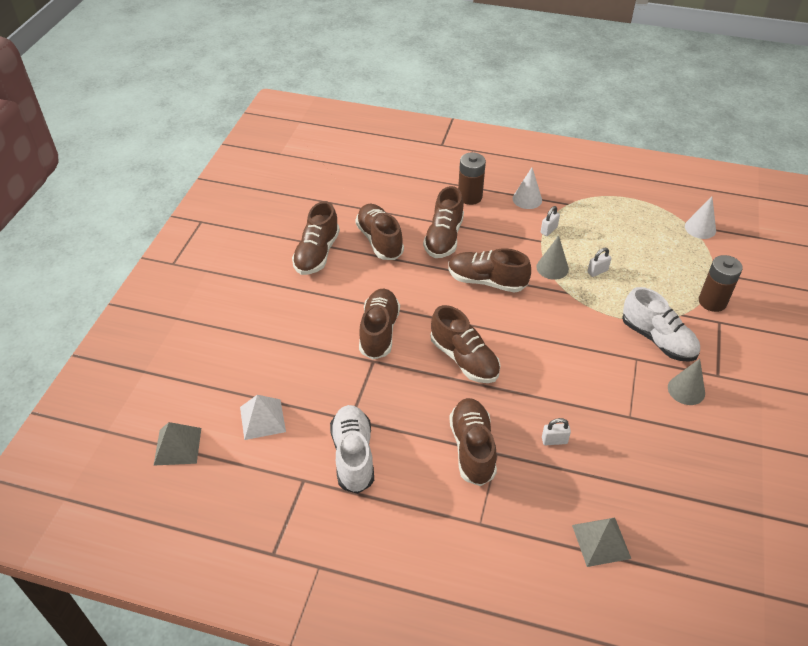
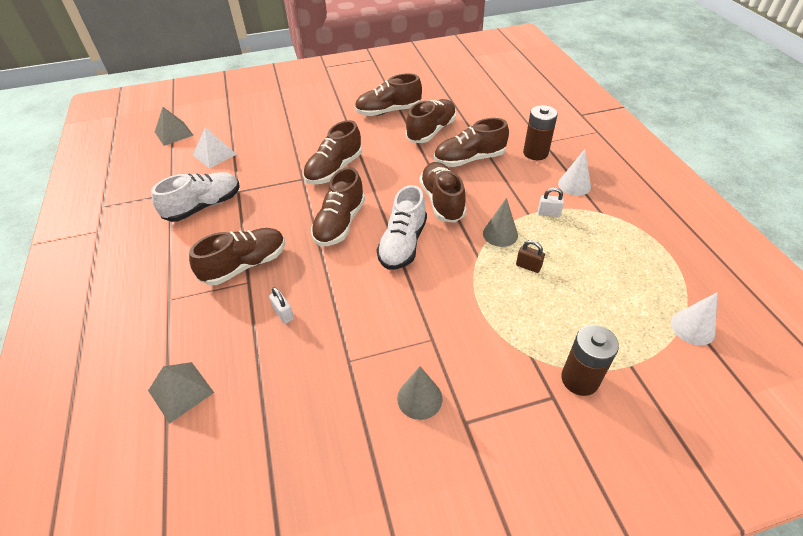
camera: 60 degrees right, 0 degrees up
(379, 332) = (334, 169): brown shoe -> brown shoe turned 150 degrees clockwise
(597, 271) = (528, 266): white padlock -> brown padlock
(657, 339) = (474, 348): white shoe -> white shoe (403, 244)

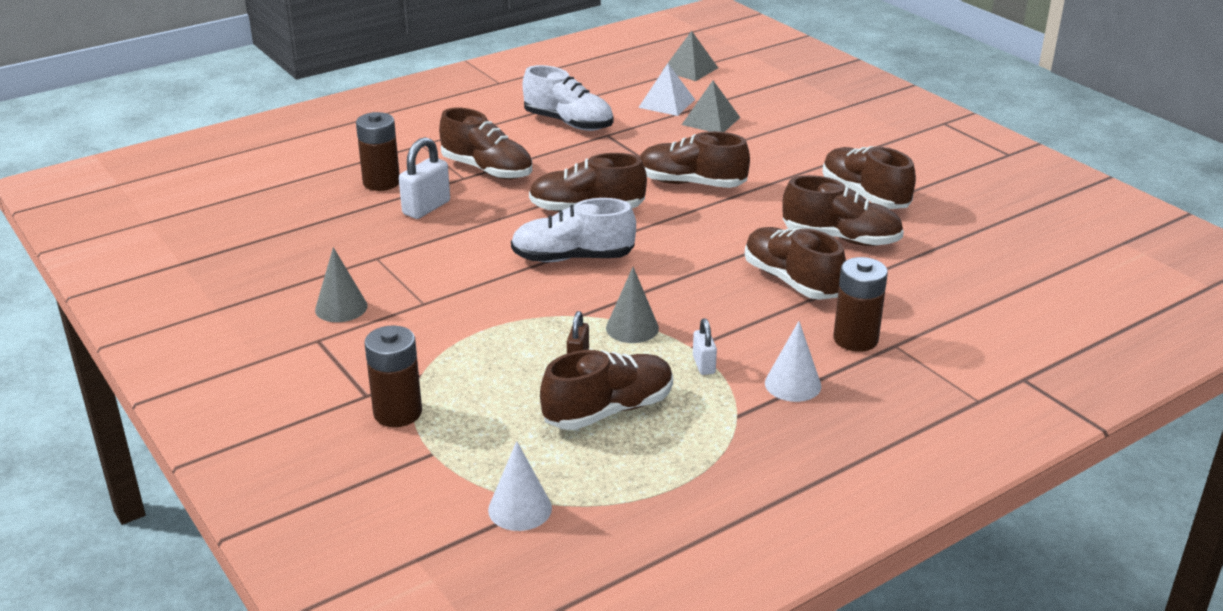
camera: 70 degrees right, 15 degrees down
(180, 391) = (315, 181): grey pyramid -> grey pyramid (711, 121)
(219, 339) = (381, 182): none -> brown battery
(283, 314) = (426, 208): white padlock -> white padlock, size x1.71
(442, 201) = (675, 273): brown shoe -> brown shoe (608, 410)

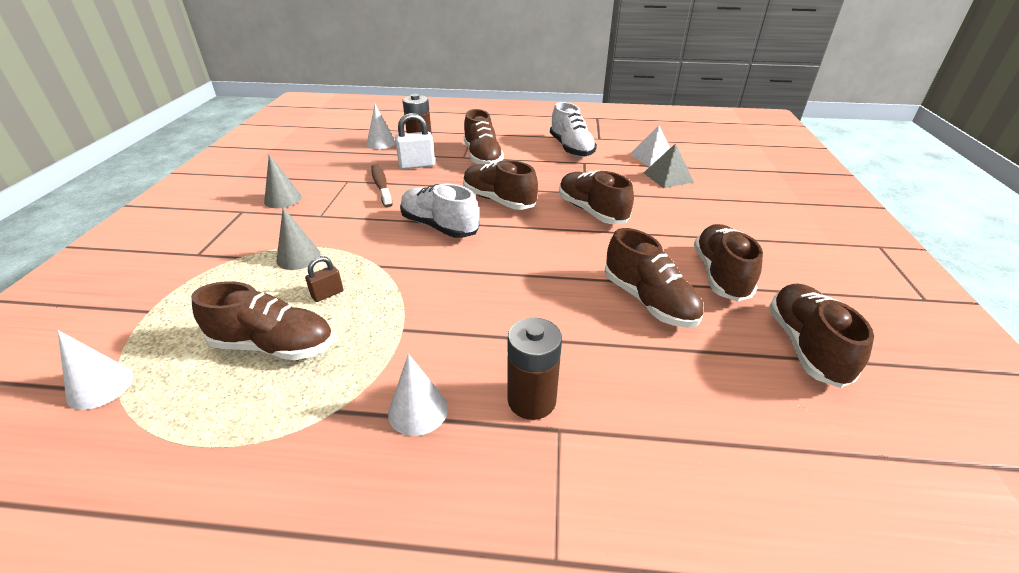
camera: 40 degrees right, 5 degrees up
(325, 199) = (381, 143): none -> white cone
(397, 413) = (187, 274): brown battery -> none
(430, 246) = (381, 185): none -> brown toothbrush
(632, 328) = (392, 291): grey cone -> grey cone (298, 257)
(690, 69) = (700, 143): grey pyramid -> none
(703, 365) = (386, 349): white padlock -> none
(791, 281) = (556, 316): brown shoe -> brown shoe (805, 346)

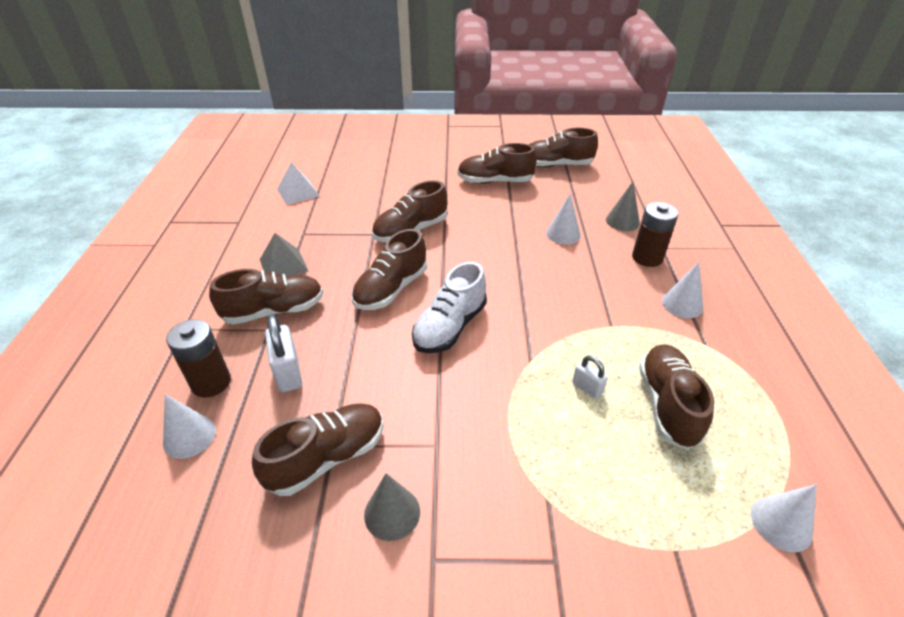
camera: 95 degrees left, 5 degrees up
(298, 257) = (534, 435): grey cone -> grey cone (622, 221)
(327, 294) = (587, 388): brown padlock -> white padlock
(381, 185) = (350, 399): brown toothbrush -> none
(571, 148) = (263, 241): white shoe -> none
(592, 320) = (563, 234): none -> white cone
(648, 301) = (533, 211): brown shoe -> brown shoe (327, 457)
(668, 177) = (344, 188): grey pyramid -> grey pyramid (283, 265)

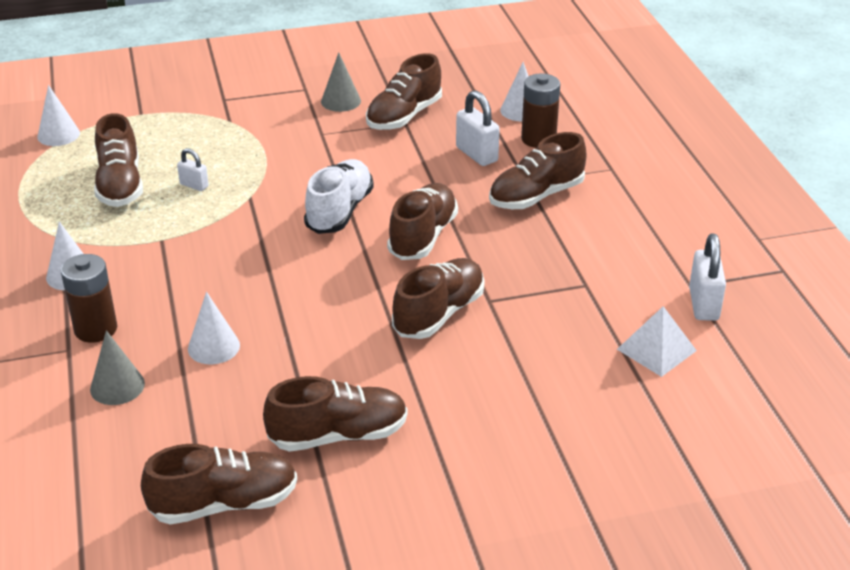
camera: 165 degrees right, 5 degrees down
(244, 210) = (703, 304): none -> white padlock
(283, 265) = (571, 241): grey pyramid -> none

